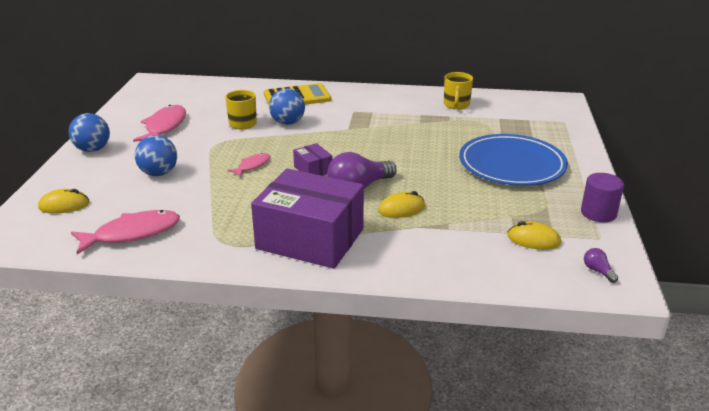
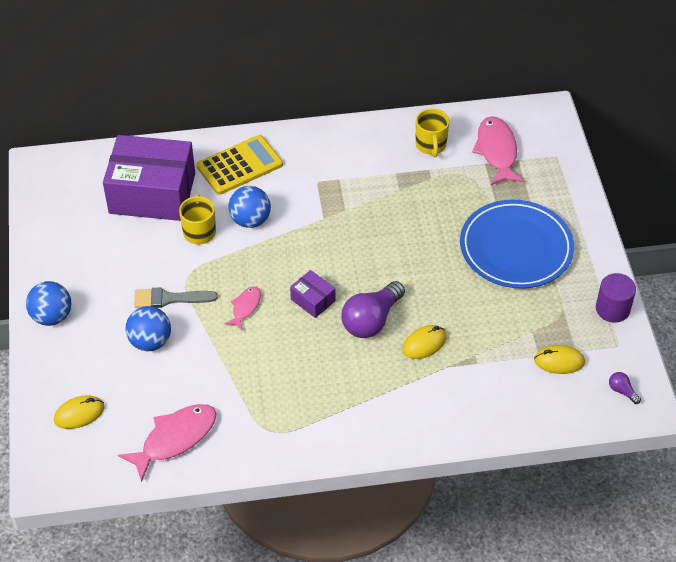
camera: 15 degrees left, 20 degrees up
(164, 127) = (111, 257): pink fish -> pink fish (497, 151)
(193, 153) = (169, 299): none -> grey brush
(310, 239) = (351, 407): purple box -> purple box (152, 193)

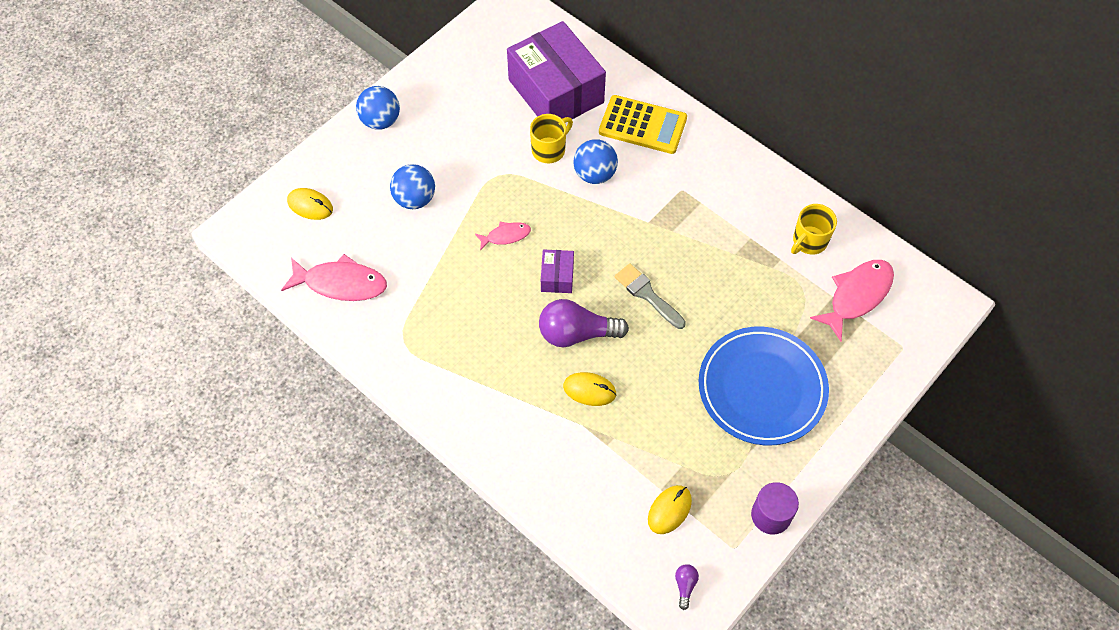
camera: 50 degrees right, 10 degrees up
(169, 299) = (466, 180): grey brush -> grey brush (647, 294)
(559, 361) = (669, 510): yellow mouse -> yellow mouse turned 75 degrees clockwise

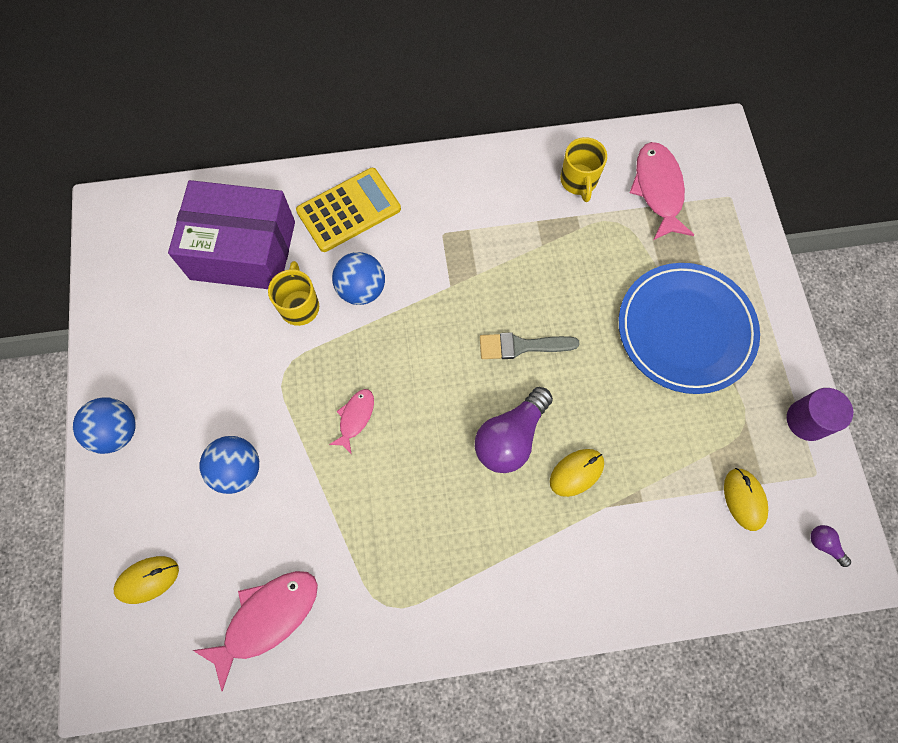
camera: 50 degrees left, 10 degrees up
(557, 277) = (438, 407): purple box -> none

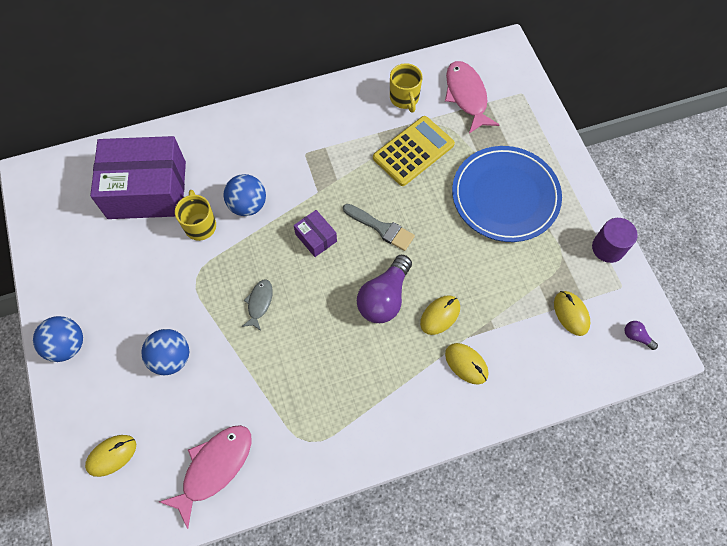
camera: 10 degrees left, 5 degrees down
(349, 210) = (227, 147): yellow calculator -> yellow calculator (413, 151)
(355, 418) = (259, 303): pink fish -> grey fish
(438, 345) = (316, 238): none -> purple box
(521, 346) = (381, 228): grey brush -> grey brush turned 135 degrees counterclockwise
(599, 541) = (466, 364): none -> yellow mouse

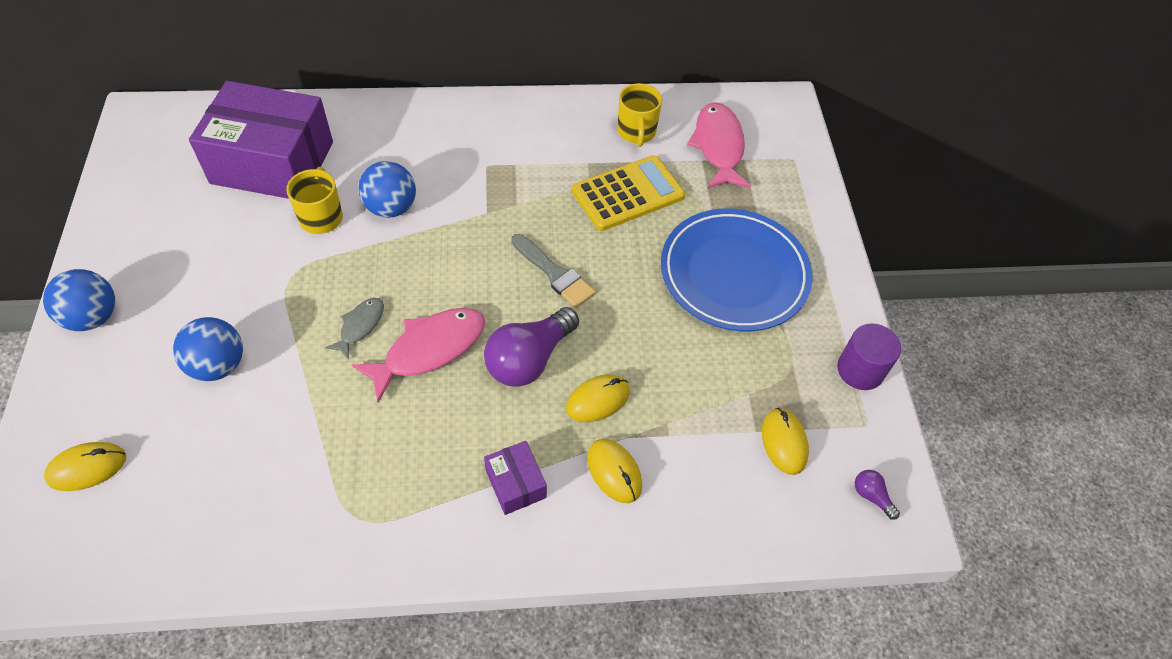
camera: 10 degrees right, 10 degrees down
(214, 468) = (215, 520): pink fish -> pink fish (429, 350)
(316, 238) = (464, 265): purple box -> purple box (515, 484)

